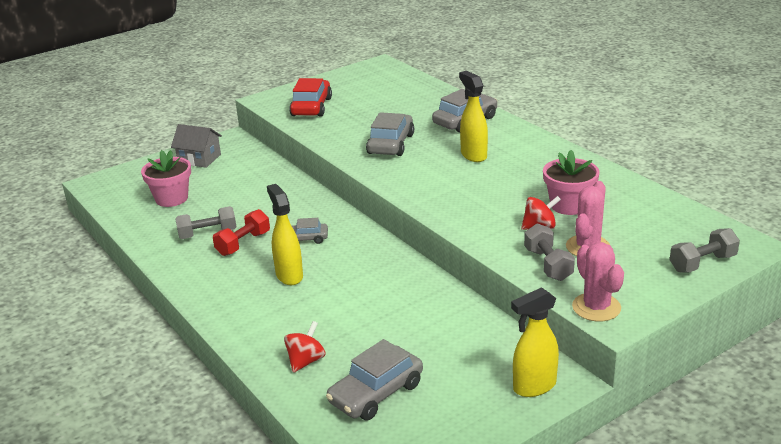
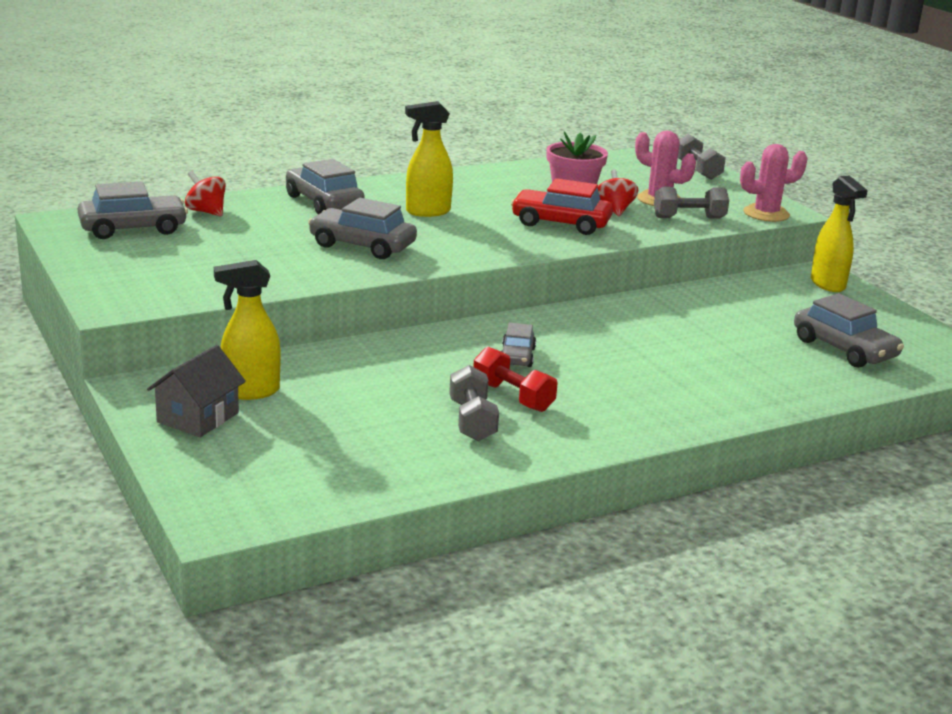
camera: 85 degrees left, 5 degrees down
(171, 198) = (336, 446): pink flower pot -> none
(289, 275) = (607, 373): yellow spray bottle -> yellow spray bottle (250, 392)
(306, 361) = (790, 378): red spinning top -> red spinning top (206, 212)
(311, 107) = (183, 277): red car -> red car (560, 223)
(379, 82) = (133, 228): none -> grey car

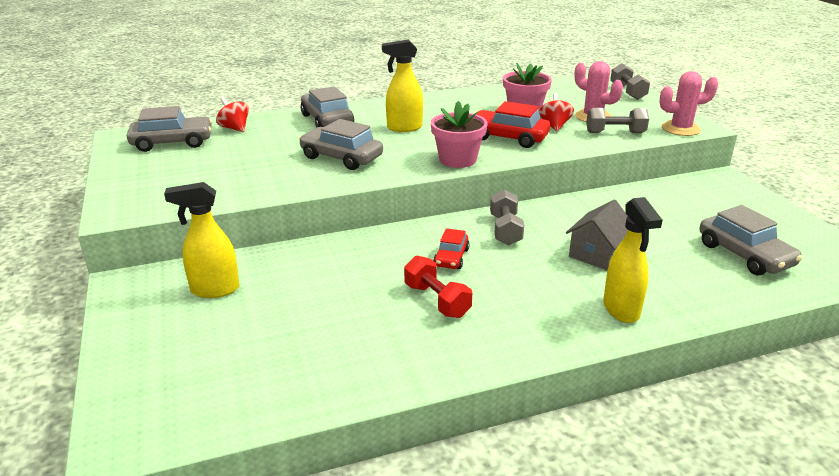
camera: 10 degrees right, 5 degrees up
(198, 417) = (159, 316): grey house -> grey house (597, 253)
(472, 421) = (393, 326): grey dumbbell -> grey dumbbell (505, 230)
(506, 248) = (457, 160): none -> pink flower pot
(517, 356) = (451, 257): grey car -> red car
(828, 284) = (731, 189): yellow spray bottle -> yellow spray bottle (621, 310)

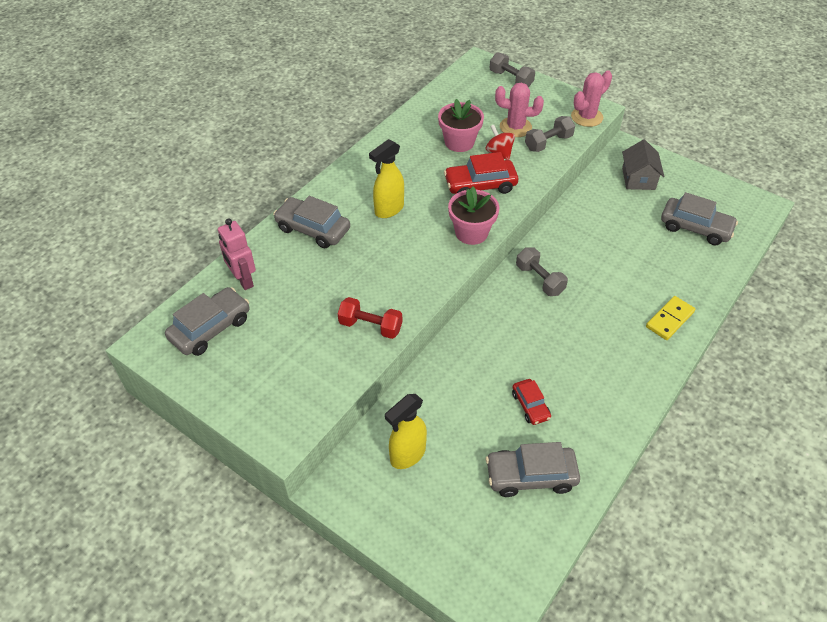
camera: 35 degrees left, 20 degrees up
(234, 128) = (243, 280): red spinning top -> pink robot
(341, 157) = (381, 274): grey car -> grey car (531, 476)
(437, 300) = (561, 375): red dumbbell -> red dumbbell (370, 326)
(451, 257) = (532, 328): red car -> red car (530, 406)
(597, 253) = (615, 273): grey house -> grey house (638, 178)
(621, 310) = (669, 319): yellow spray bottle -> yellow domino

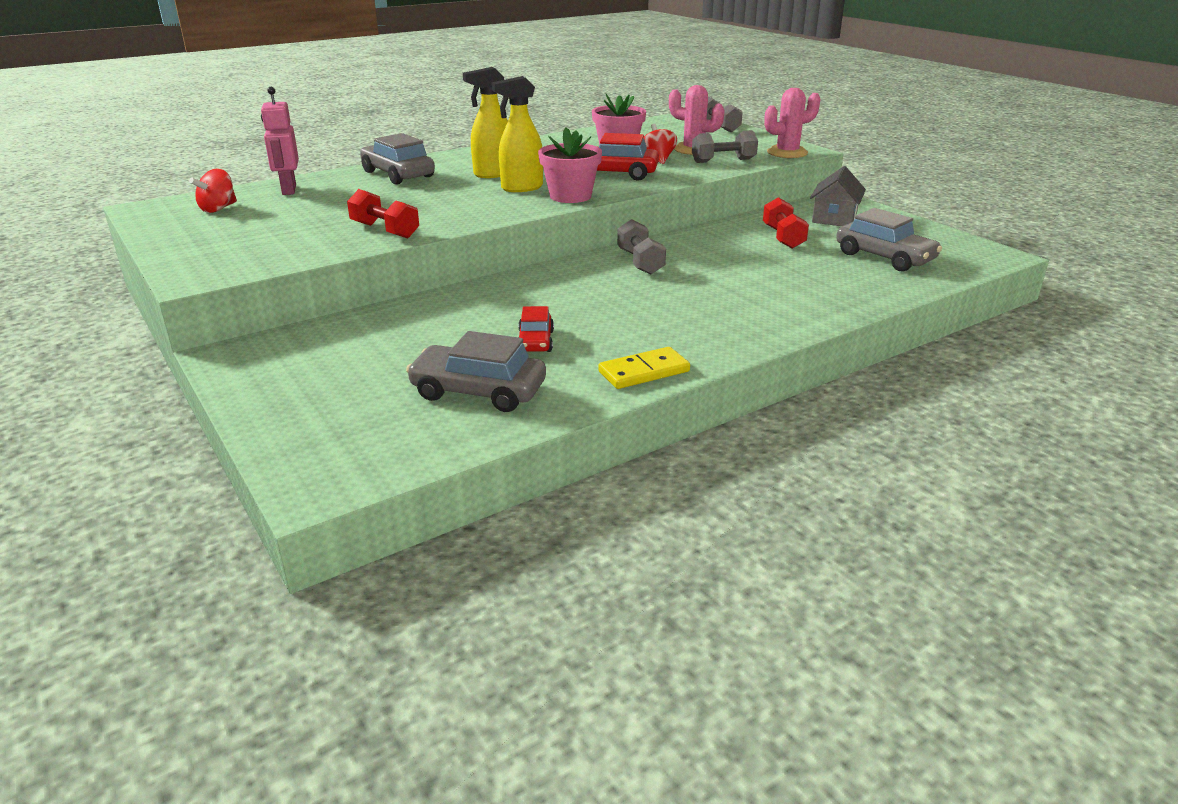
camera: 20 degrees right, 20 degrees down
(210, 328) = (218, 209): grey car -> red spinning top
(407, 455) = (342, 348): yellow spray bottle -> yellow spray bottle (521, 188)
(617, 217) = (783, 237): none -> red dumbbell
(669, 319) = (789, 312): yellow domino -> yellow domino (644, 371)

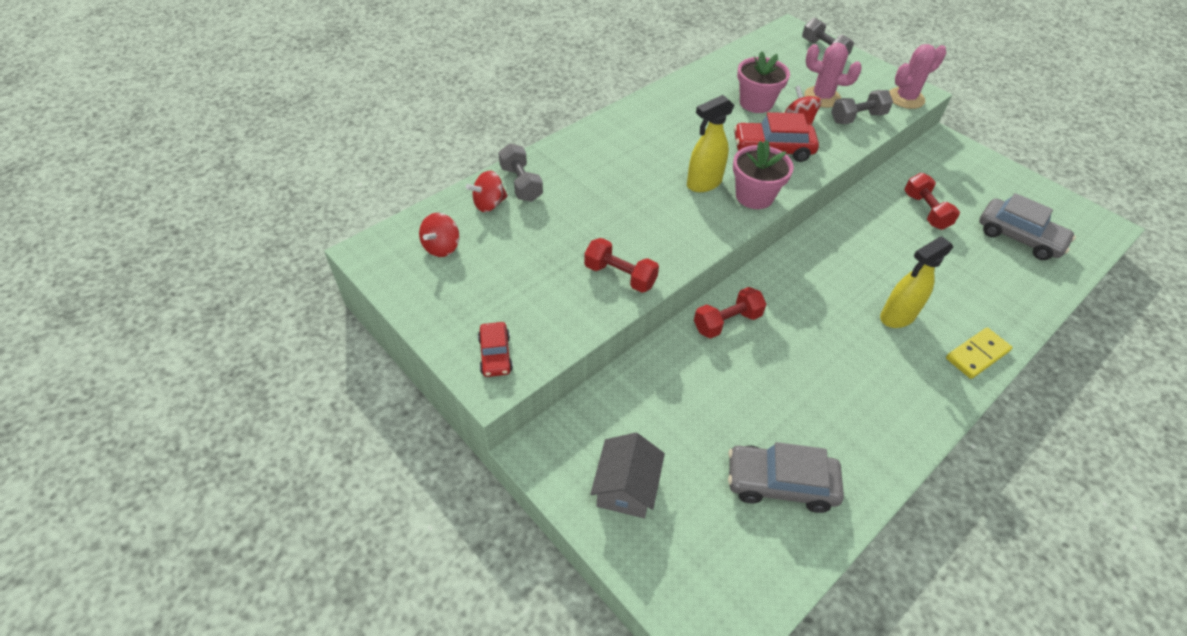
camera: 10 degrees left, 20 degrees up
(288, 190) = (489, 204): pink robot -> red spinning top
(398, 174) = (577, 165): grey car -> none
(493, 174) = (664, 158): yellow spray bottle -> yellow spray bottle (897, 317)
(501, 291) = (727, 322): none -> red dumbbell
(535, 341) = (792, 401): red car -> red car (495, 355)
(640, 262) = (824, 263): grey dumbbell -> grey dumbbell (521, 183)
(644, 371) = (899, 437): yellow domino -> yellow domino (977, 354)
(834, 218) = (955, 175): grey house -> grey house (626, 488)

